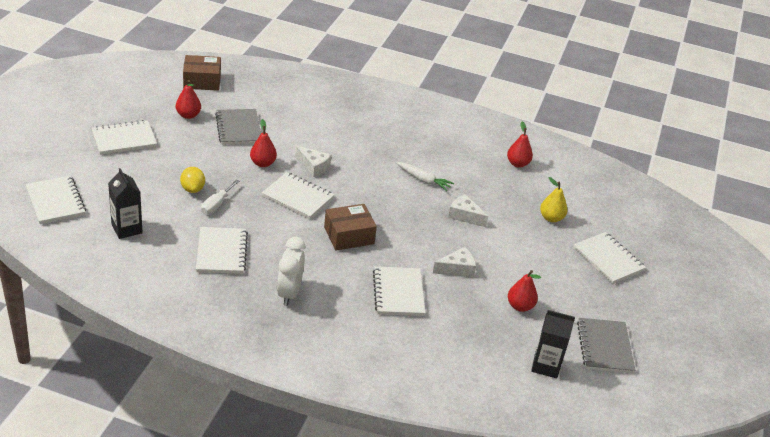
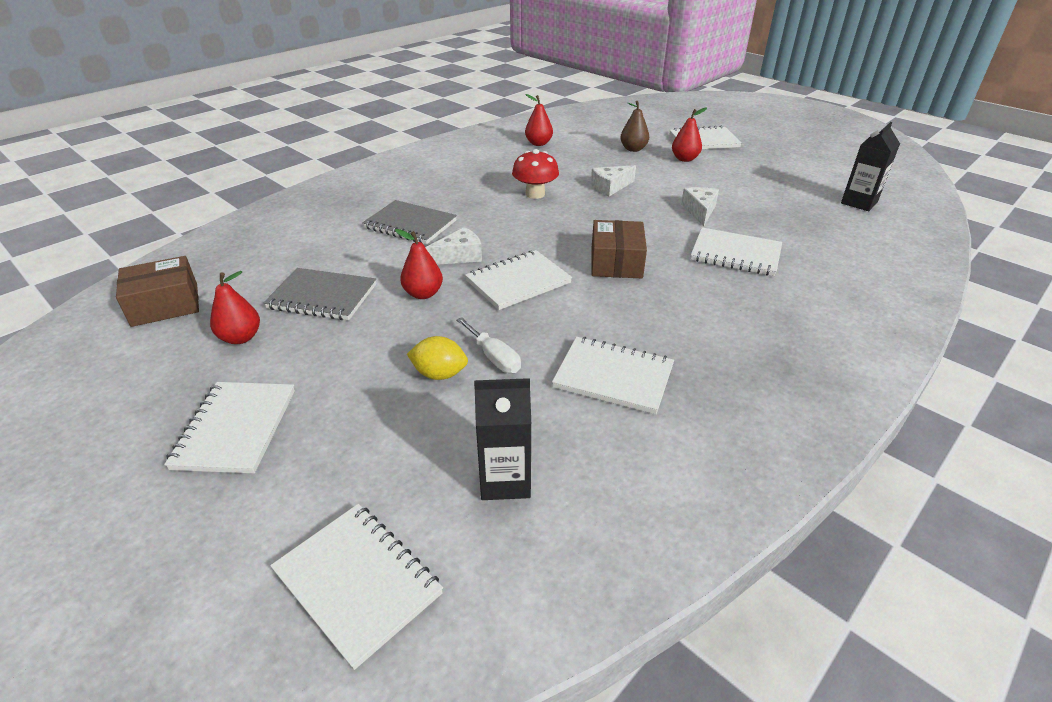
camera: 60 degrees left, 0 degrees up
(55, 202) = (357, 583): white notebook -> white notebook turned 45 degrees clockwise
(202, 81) = (165, 305): brown box -> brown box turned 45 degrees clockwise
(289, 293) = (722, 334): white clock -> none
(423, 180) = (535, 194): white carrot -> red mushroom
(520, 306) = (767, 194): red pear -> red pear (684, 159)
(551, 218) = (633, 149): yellow pear -> brown pear
(604, 347) = (829, 171): grey notebook -> grey notebook (410, 225)

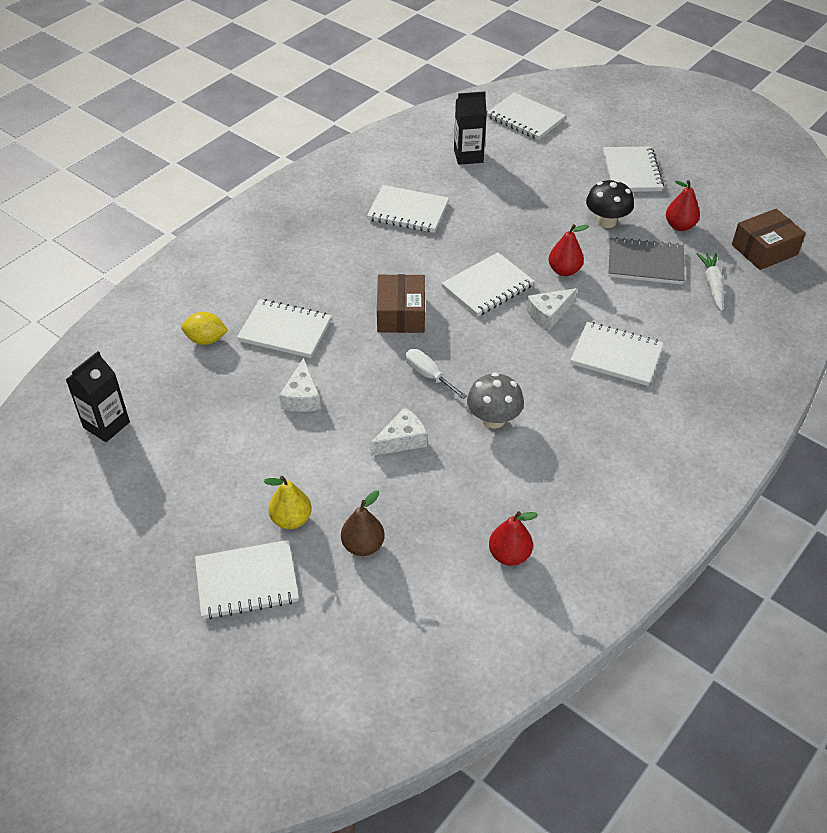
camera: 175 degrees right, 10 degrees up
(266, 273) = (712, 285): none -> white carrot
(334, 349) = (606, 221): none -> black mushroom
(410, 225) = (616, 356): grey notebook -> white notebook
(439, 374) = (525, 208): yellow lemon -> yellow lemon (206, 340)
(494, 357) = (491, 221): white screwdriver -> white screwdriver (428, 375)
(535, 194) = (493, 419): red mushroom -> grey mushroom
(684, 159) = (291, 519): red pear -> yellow pear

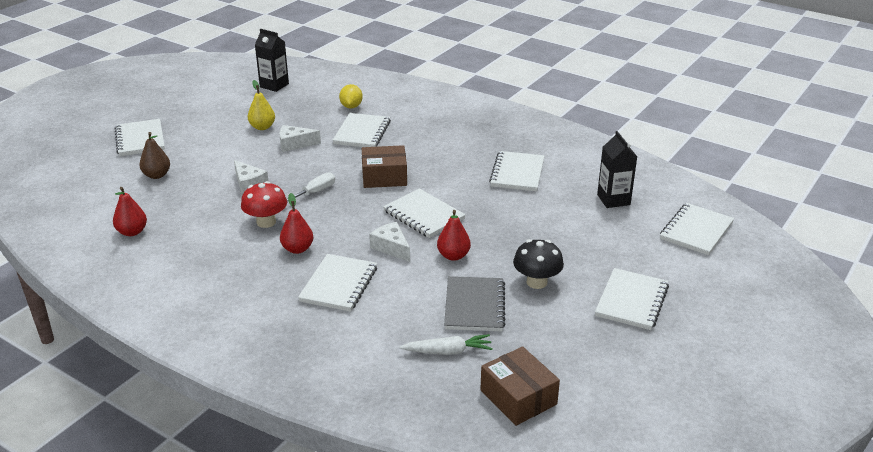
camera: 85 degrees right, 15 degrees down
(291, 519) = (185, 149): yellow pear -> yellow pear (262, 127)
(493, 419) = (266, 222): grey mushroom -> red mushroom
(631, 171) = (631, 301): white notebook -> white notebook turned 60 degrees counterclockwise
(679, 226) = (544, 332): red pear -> red pear (297, 249)

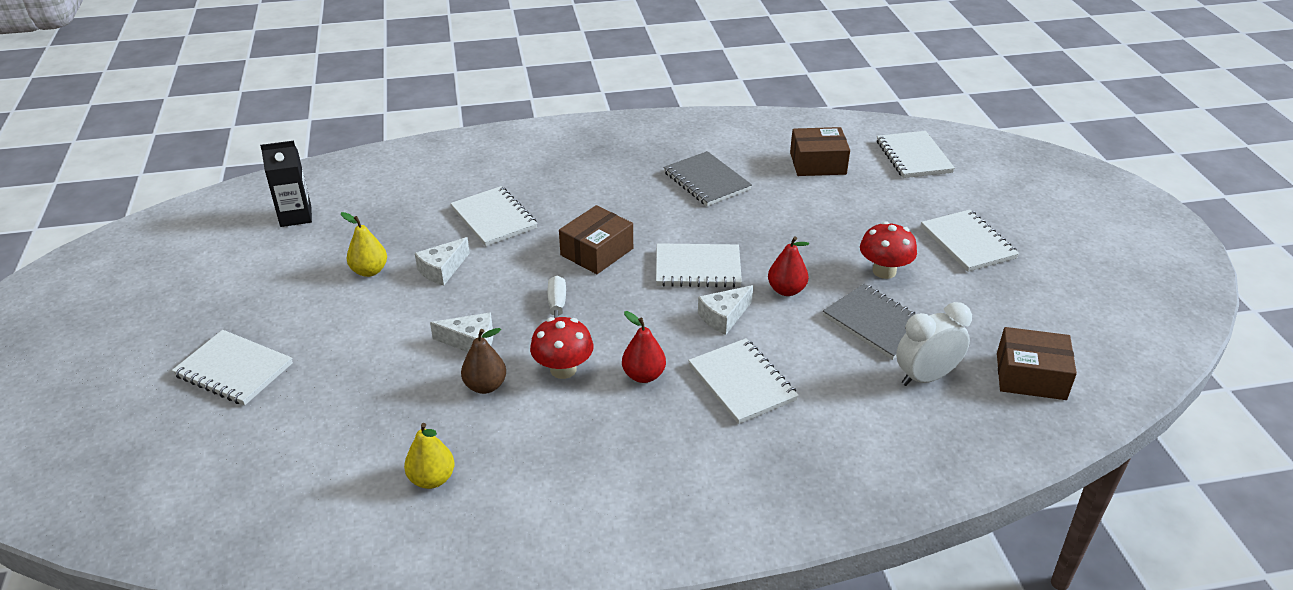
camera: 45 degrees left, 5 degrees up
(132, 232) = (432, 479): red pear -> yellow pear
(157, 175) = (339, 398): brown pear -> brown pear (485, 386)
(351, 106) = (432, 196): yellow lemon -> none
(391, 247) = (724, 317): white cheese -> white cheese turned 45 degrees counterclockwise
(448, 351) = (925, 377): white carrot -> white clock
(517, 173) = (706, 181): white notebook -> grey notebook
(536, 282) = (884, 271): black mushroom -> red mushroom
(613, 200) = (818, 163): black carton -> brown box

